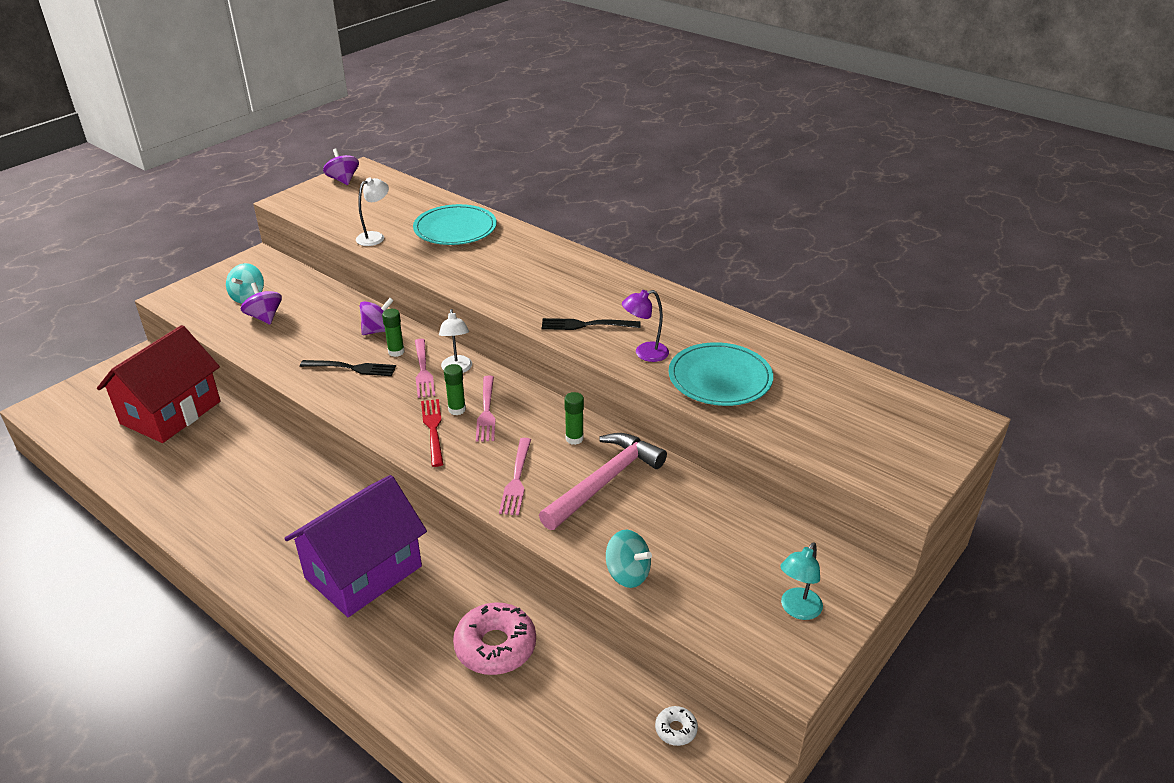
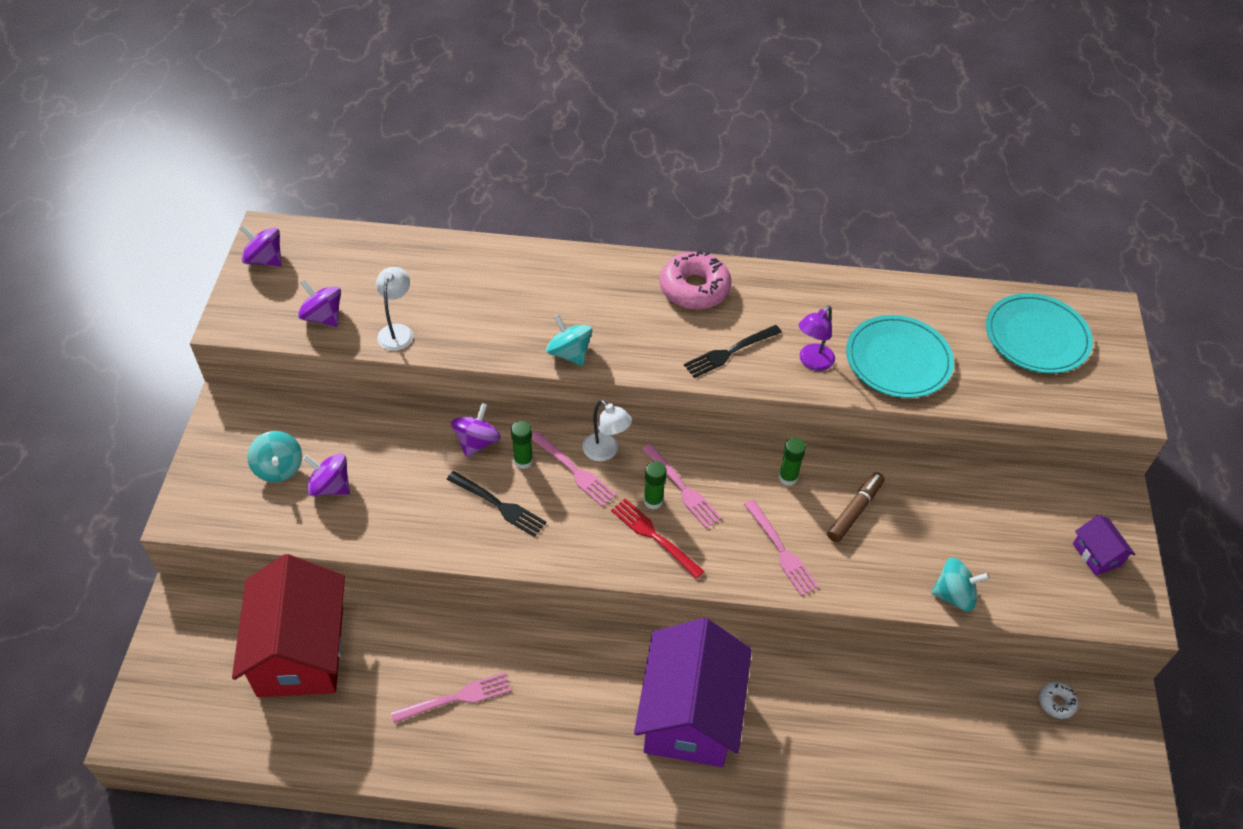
camera: 35 degrees left, 15 degrees up
(226, 482) = (456, 698): none -> pink fork
(341, 216) = (323, 317): none -> purple spinning top
(352, 368) = (499, 505): black fork -> black fork turned 60 degrees clockwise
(455, 228) = (474, 280): turquoise plate -> turquoise plate (1036, 336)
(470, 285) = (569, 353): none -> turquoise spinning top
(495, 646) = (867, 716): pink donut -> pink donut (694, 288)
(605, 481) = (855, 511): pink hammer -> brown marker
(797, 610) = (1096, 554): turquoise lamp -> purple house

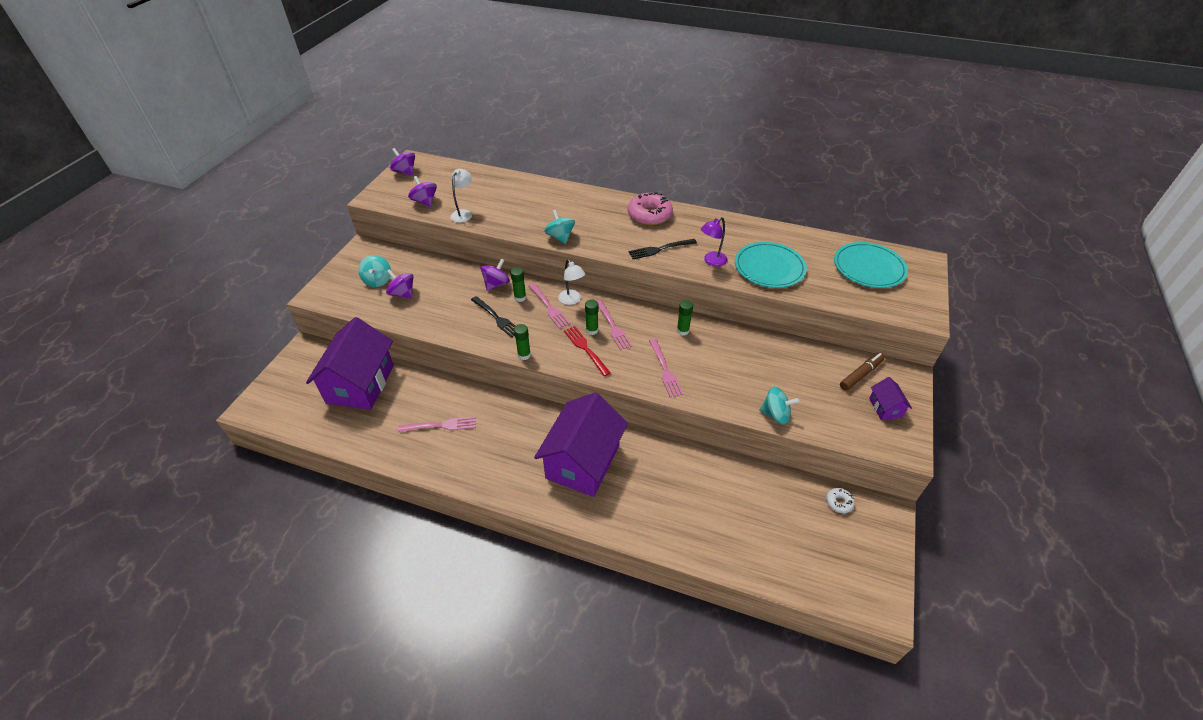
camera: 15 degrees right, 5 degrees down
(301, 651) = (360, 384): red house -> purple house
(564, 564) = (524, 355): none -> green glue stick
(855, 511) = (721, 356): brown marker -> brown marker (861, 374)

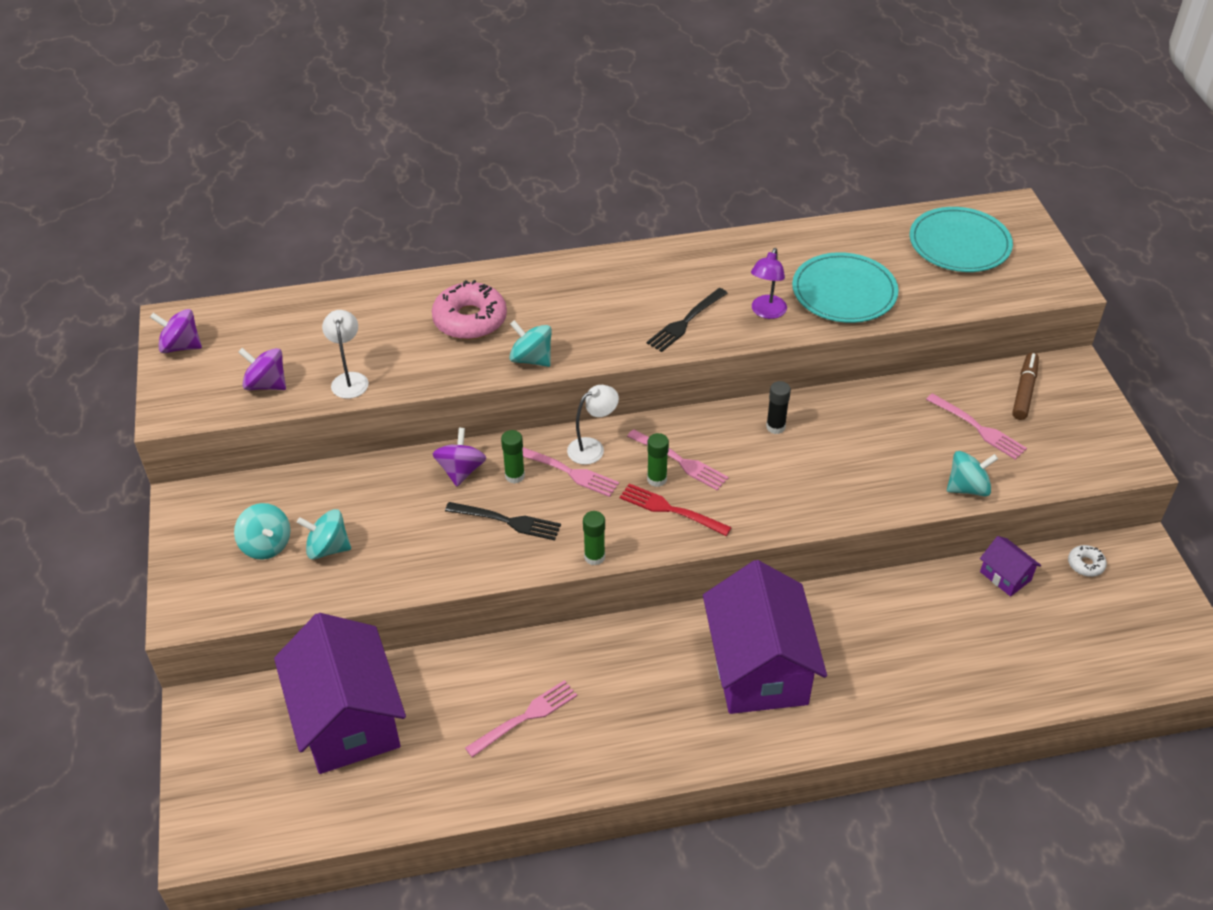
camera: 30 degrees left, 0 degrees up
(402, 294) = (328, 548): purple spinning top -> turquoise spinning top
(572, 300) = (592, 448): white lamp -> white lamp turned 60 degrees counterclockwise
(649, 215) = (628, 274): pink donut -> pink donut (470, 320)
(665, 370) = (795, 491): pink fork -> pink fork (978, 428)
(682, 331) = (775, 427): green glue stick -> black glue stick
(885, 408) = (1078, 421): purple house -> purple house (1005, 576)

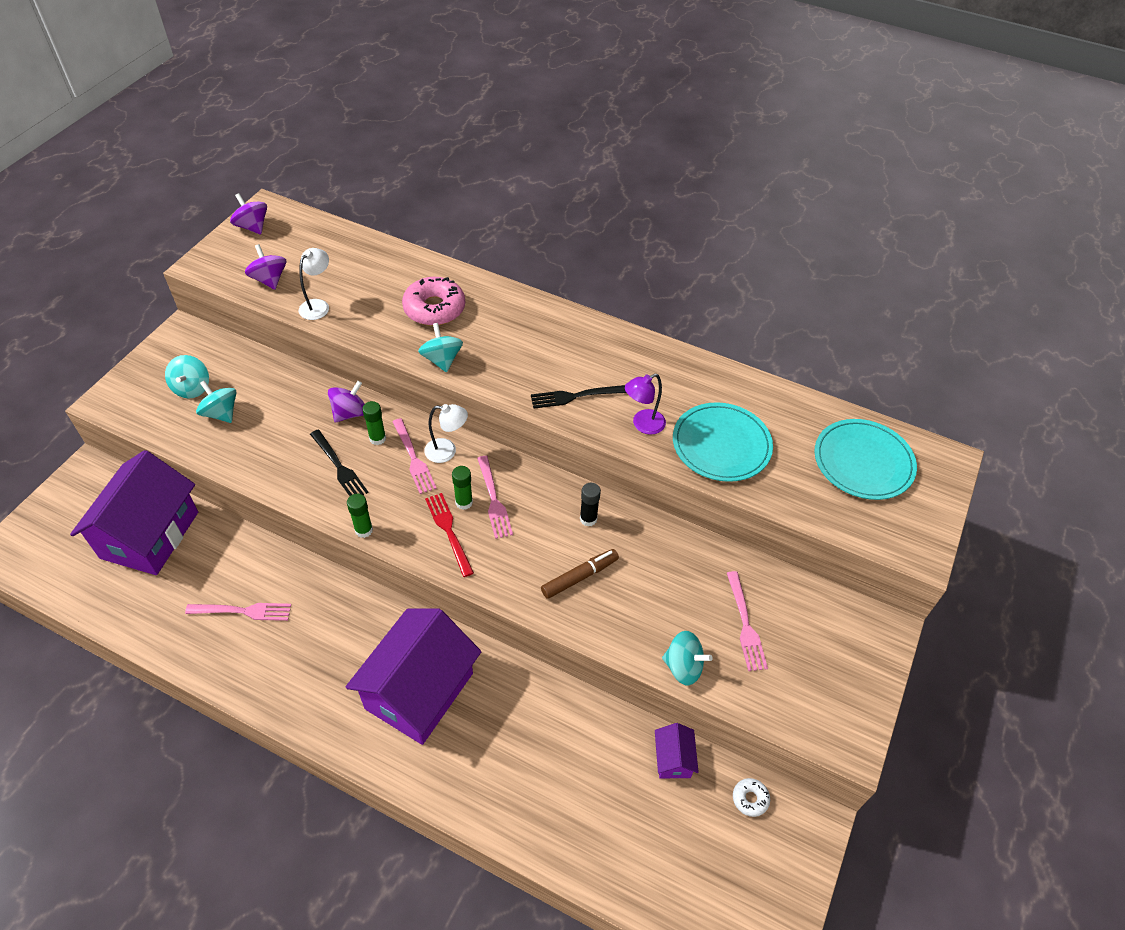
camera: 35 degrees right, 5 degrees up
(1024, 391) = (818, 620): brown marker -> brown marker (579, 577)

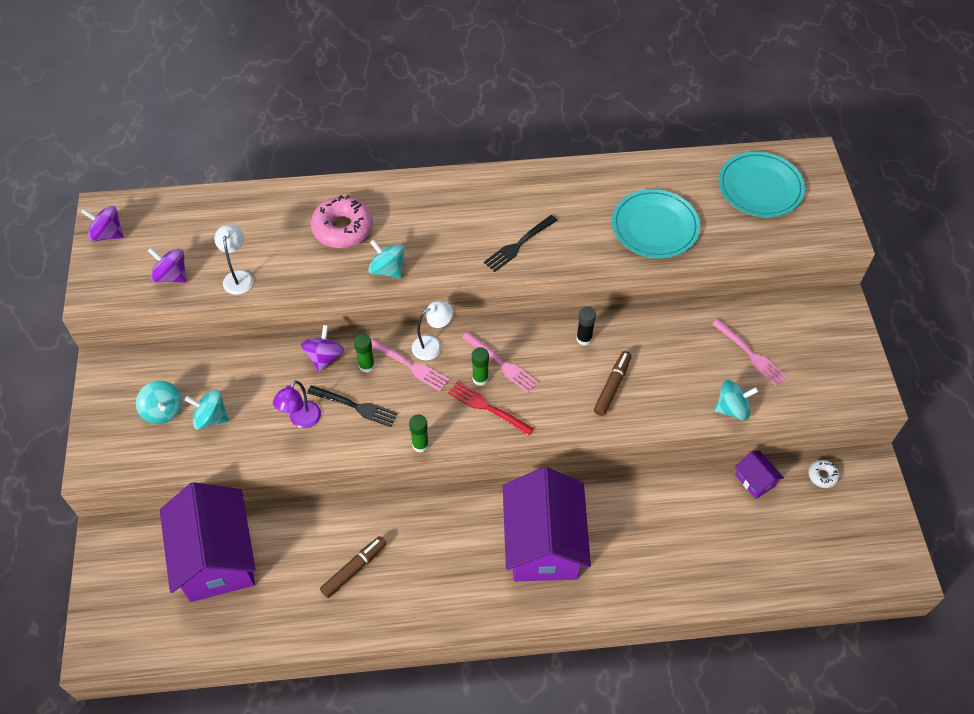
camera: 30 degrees left, 5 degrees up
(243, 611) = (354, 569): pink fork -> brown marker
(643, 425) = (587, 241): purple lamp -> purple lamp (301, 420)

